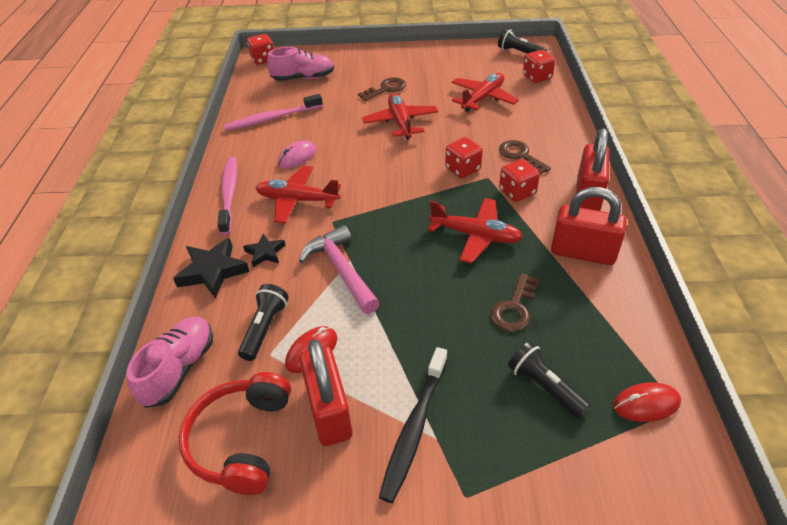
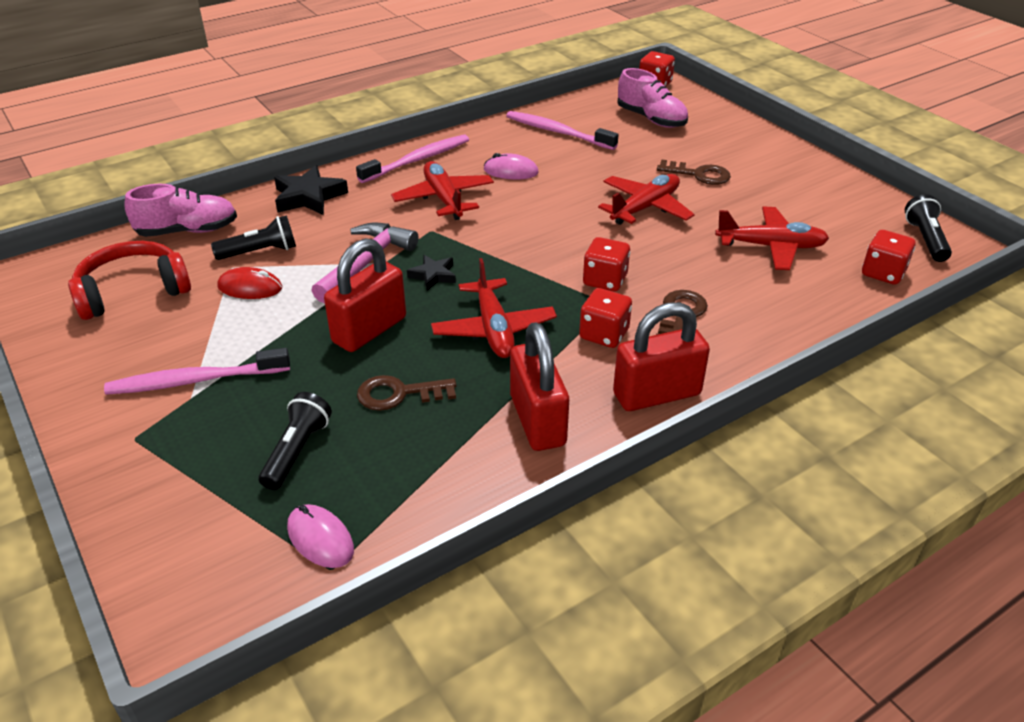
camera: 55 degrees right, 5 degrees down
(265, 253) = (354, 212): black star -> black star (433, 275)
(329, 411) = (187, 324): red padlock -> red padlock (369, 330)
(414, 428) = (195, 380): black toothbrush -> pink toothbrush
(646, 404) = (320, 539): red mouse -> pink mouse

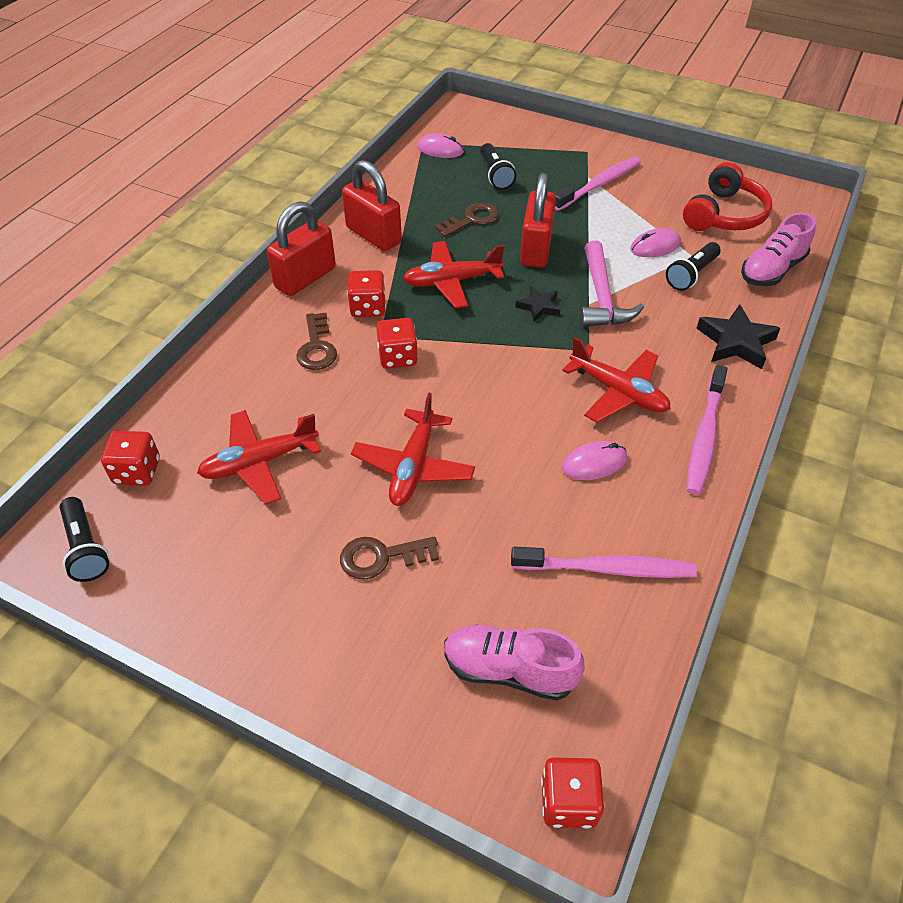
camera: 150 degrees right, 10 degrees up
(250, 287) = (655, 246): red mouse -> pink mouse
(493, 329) = (452, 281): red plane -> red plane turned 60 degrees counterclockwise

